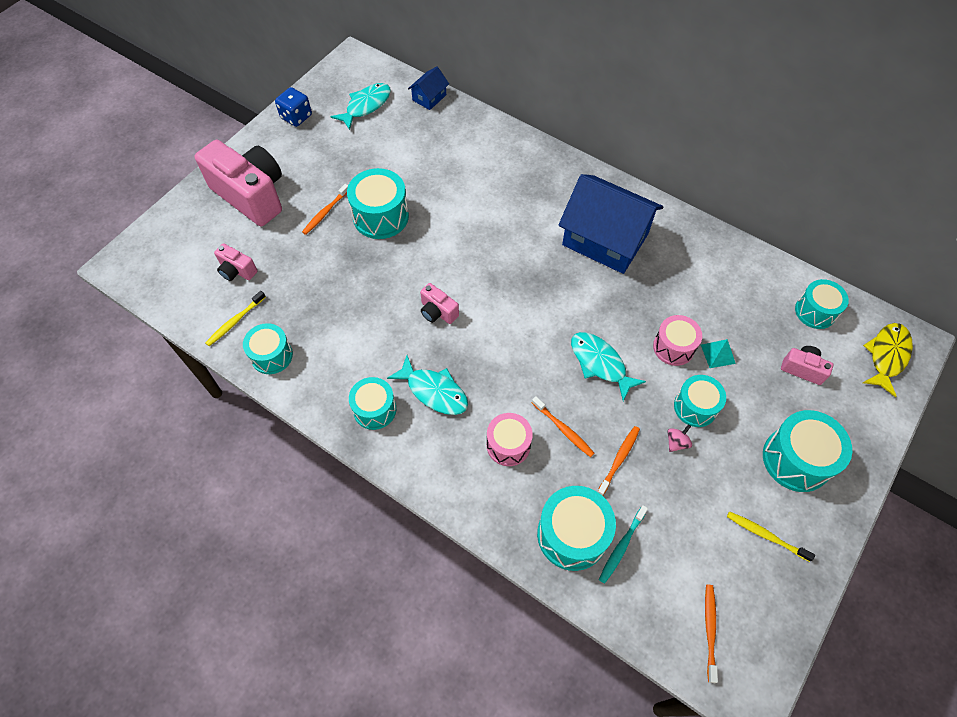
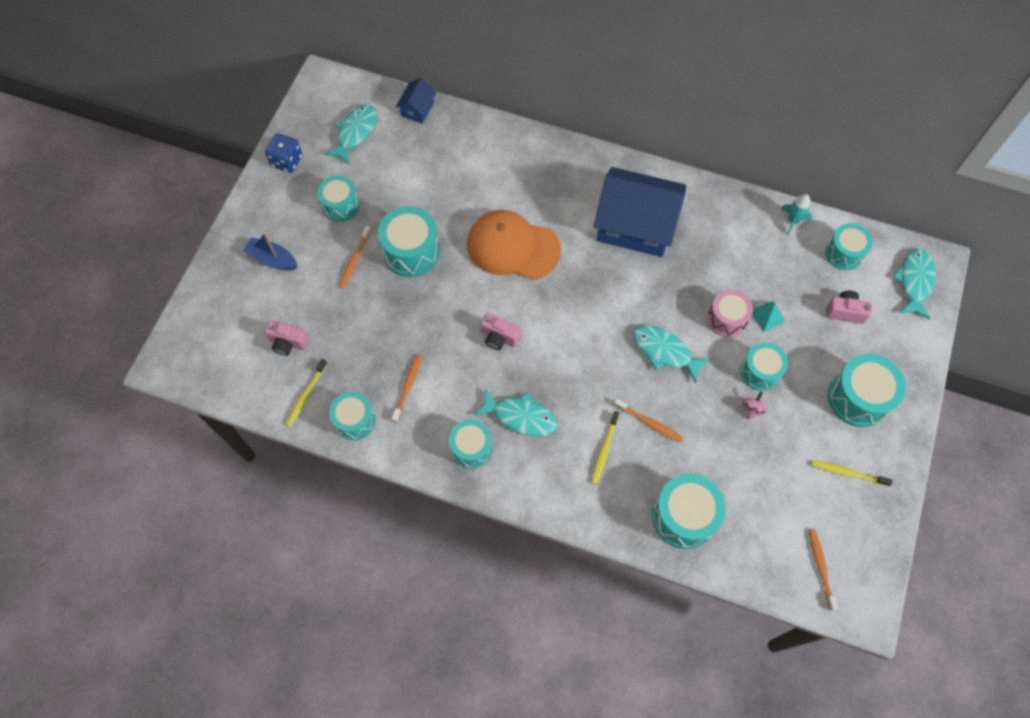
camera: 15 degrees left, 5 degrees up
(251, 195) = (272, 259): pink camera -> blue boat
(330, 163) = (340, 205): none -> turquoise drum
(478, 233) = (513, 247): none -> orange cap
(508, 445) = (604, 450): pink drum -> yellow toothbrush
(619, 459) = (706, 438): orange toothbrush -> orange toothbrush (408, 387)
(621, 546) = (729, 515): turquoise toothbrush -> none
(768, 269) = (793, 221): none -> turquoise rocket
(886, 356) = (914, 281): yellow fish -> turquoise fish

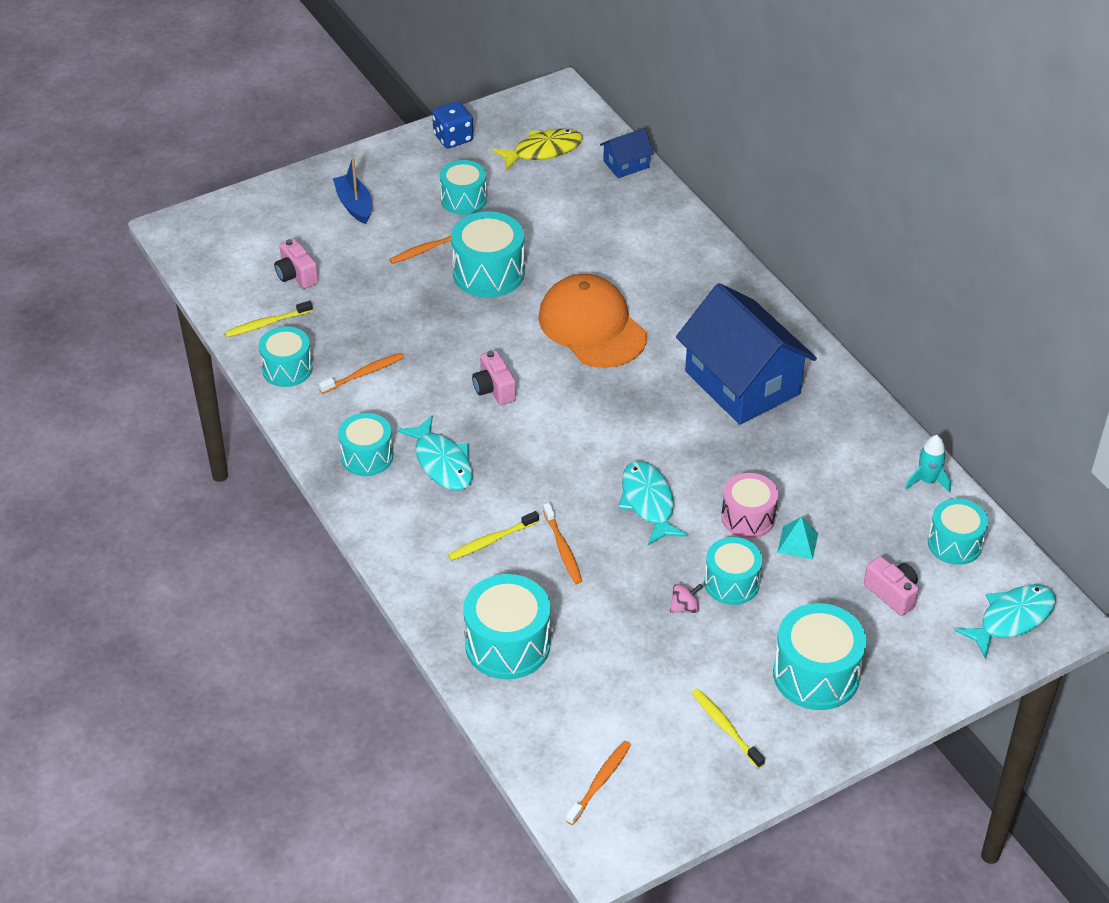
camera: 40 degrees right, 20 degrees down
(355, 133) = (543, 151): turquoise fish -> yellow fish

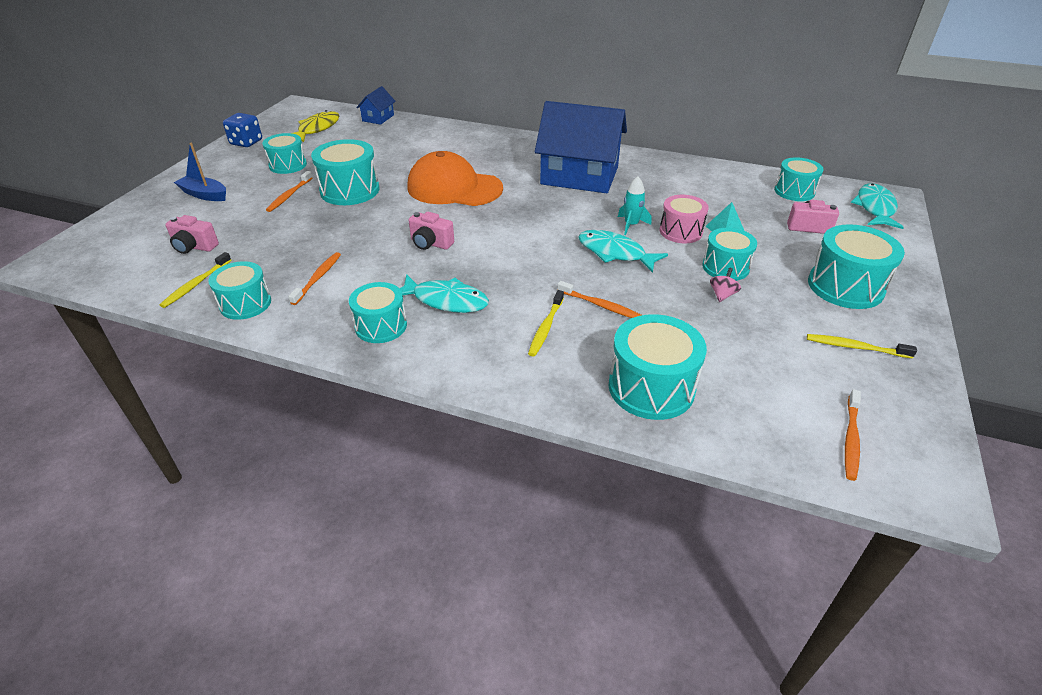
camera: 40 degrees left, 5 degrees down
(600, 782) = (851, 439): orange toothbrush -> orange toothbrush turned 150 degrees counterclockwise
(927, 481) = (736, 173): turquoise rocket -> turquoise rocket (631, 225)

